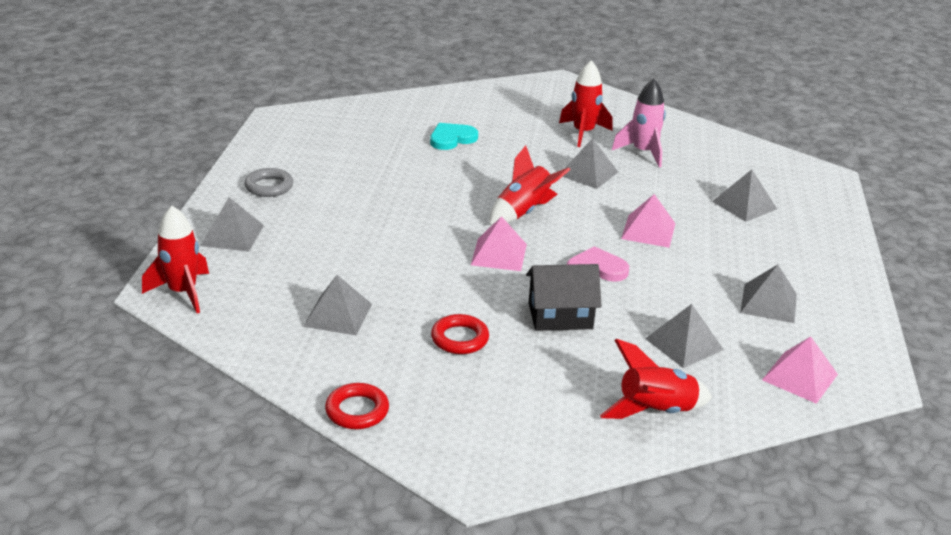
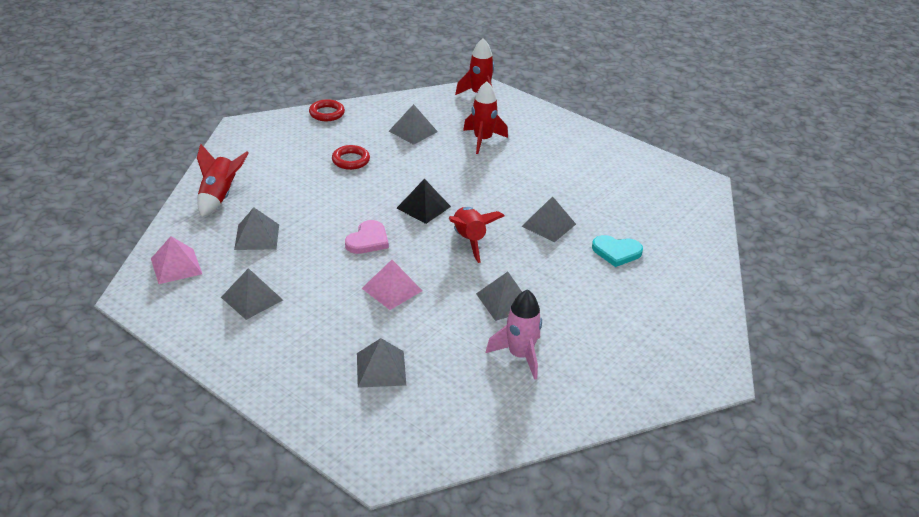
camera: 120 degrees right, 5 degrees up
(232, 235) = (530, 122): grey pyramid -> grey pyramid (549, 225)
(269, 186) = (587, 149): grey ring -> none
(452, 138) = (616, 252): turquoise heart -> turquoise heart turned 105 degrees clockwise
(499, 254) = (423, 207): pink pyramid -> black pyramid
(560, 316) = (334, 202): black house -> none
(583, 133) = (583, 335): red rocket -> red rocket (482, 140)

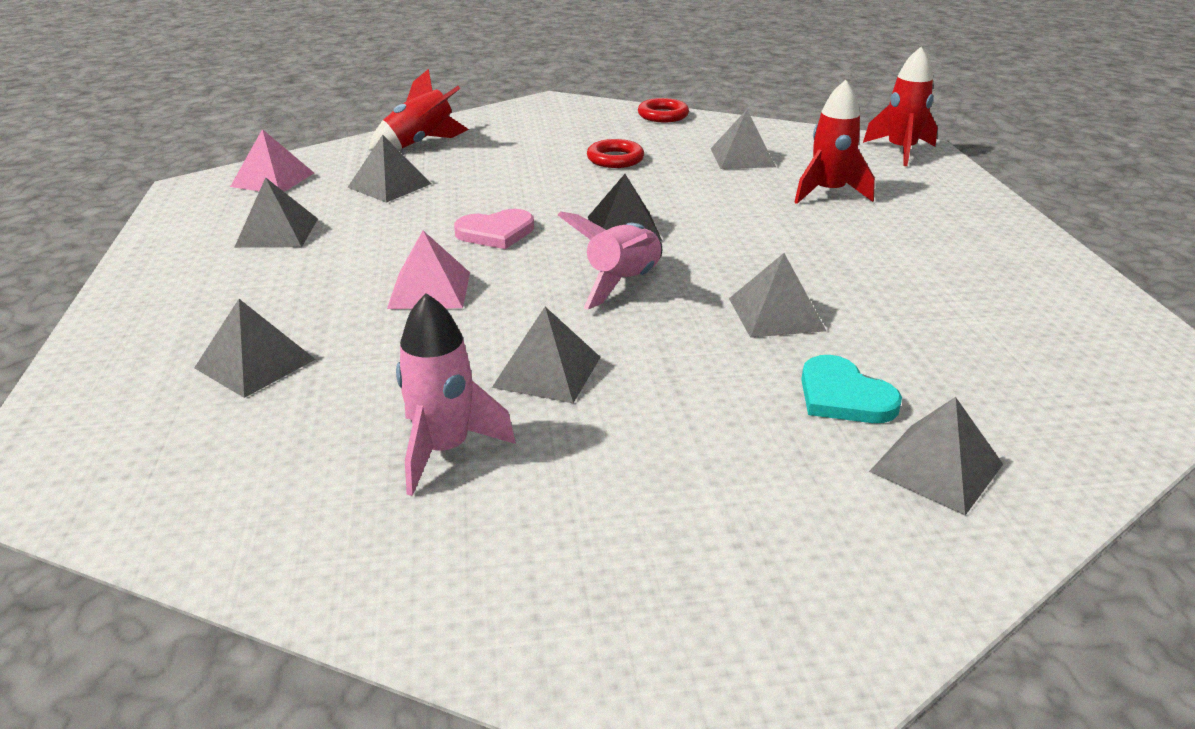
camera: 45 degrees right, 5 degrees down
(469, 240) = (622, 283): red rocket -> pink rocket
(674, 265) = (936, 467): none -> grey pyramid

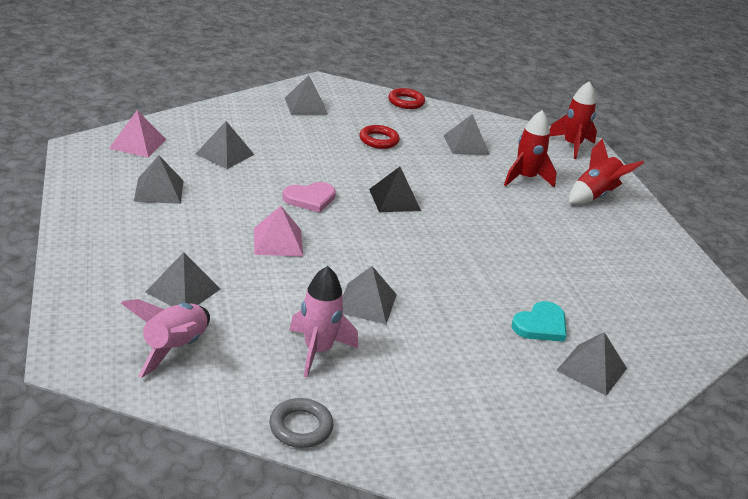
camera: 10 degrees left, 0 degrees up
(372, 588) = (301, 427): none -> grey ring
(420, 143) = (236, 117): red rocket -> red rocket (595, 195)
(622, 283) = (401, 242): pink rocket -> pink rocket (174, 348)
(776, 314) = (498, 269): grey pyramid -> grey pyramid (306, 106)
(843, 396) = (541, 325): turquoise heart -> turquoise heart turned 90 degrees counterclockwise

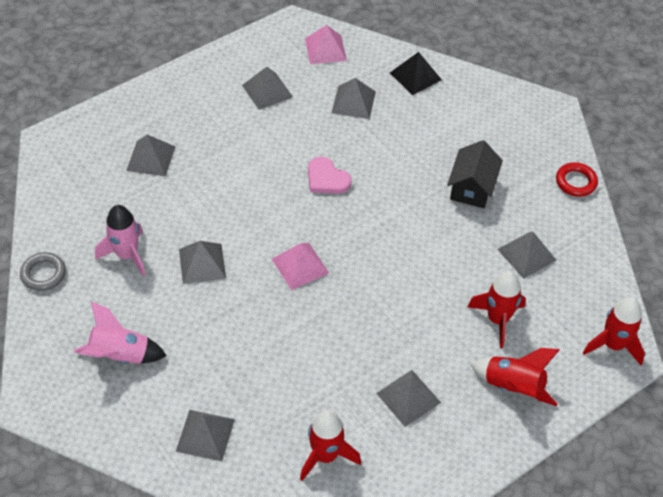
camera: 70 degrees right, 20 degrees up
(174, 348) = (86, 181): pink rocket -> pink rocket (120, 355)
(278, 242) = (248, 183): pink pyramid -> pink pyramid (300, 266)
(306, 106) = (491, 116): grey pyramid -> grey pyramid (408, 398)
(379, 140) = (472, 188): red ring -> black house
(394, 200) = (371, 233): black pyramid -> black pyramid (415, 76)
(541, 325) = (245, 386): turquoise heart -> none
(637, 305) = (325, 455): none -> red rocket

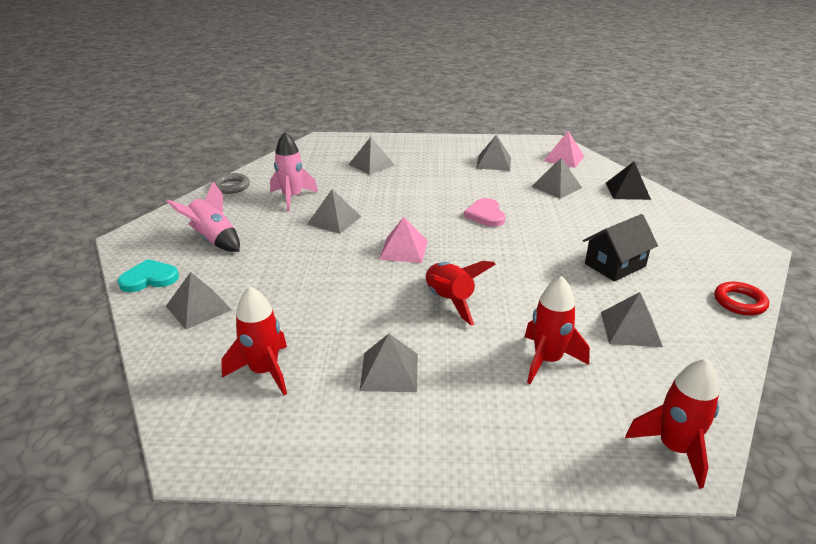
camera: 40 degrees right, 20 degrees down
(122, 434) = (149, 278): none -> turquoise heart
(513, 387) = (508, 421): red rocket -> red rocket (449, 301)

